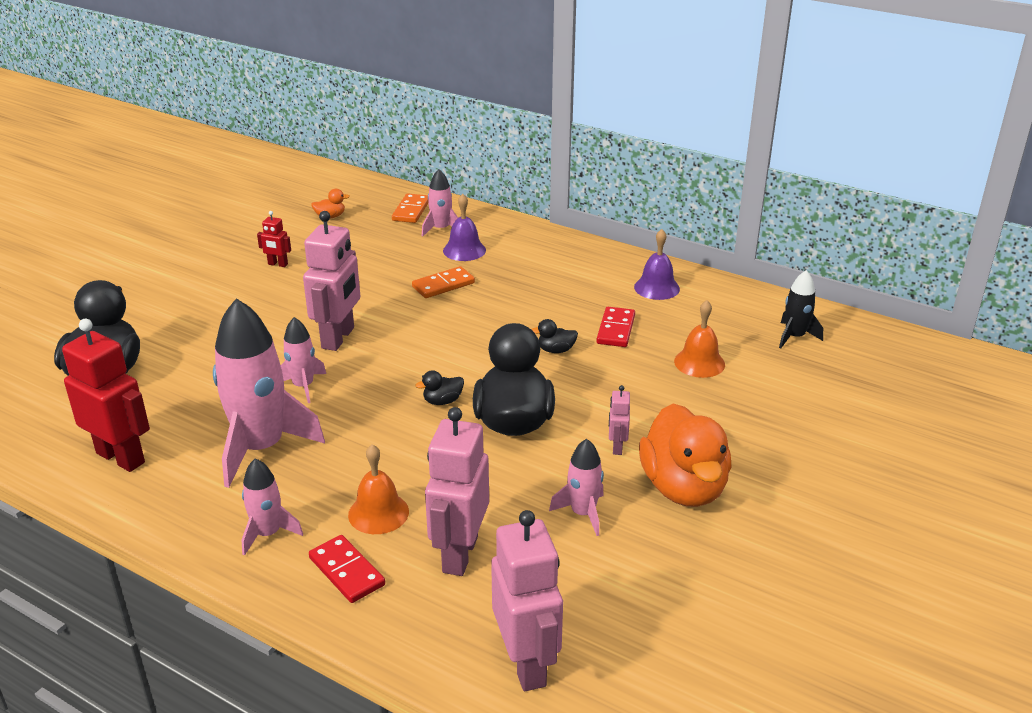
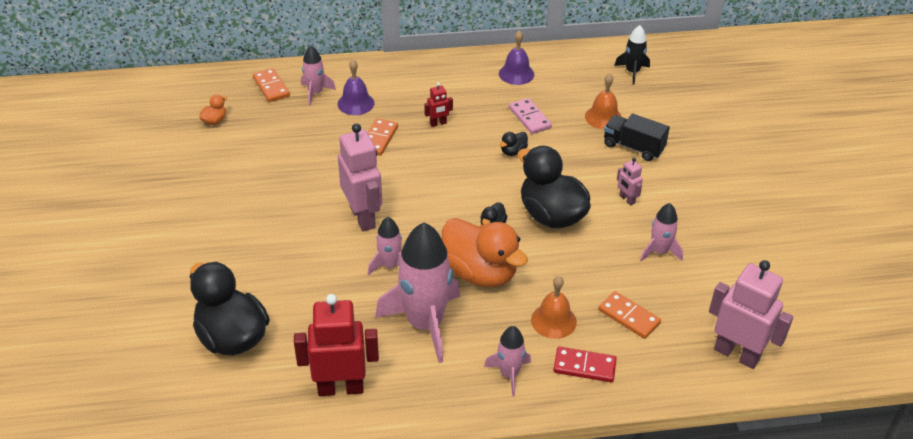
camera: 40 degrees left, 10 degrees up
(277, 264) = (232, 182): red robot -> red robot (438, 123)
(459, 554) = (629, 317): pink robot -> orange domino
(616, 329) = (530, 118): red domino -> pink domino
(683, 488) = (689, 205): orange duck -> orange duck (480, 273)
(695, 404) = (633, 147): none -> black truck

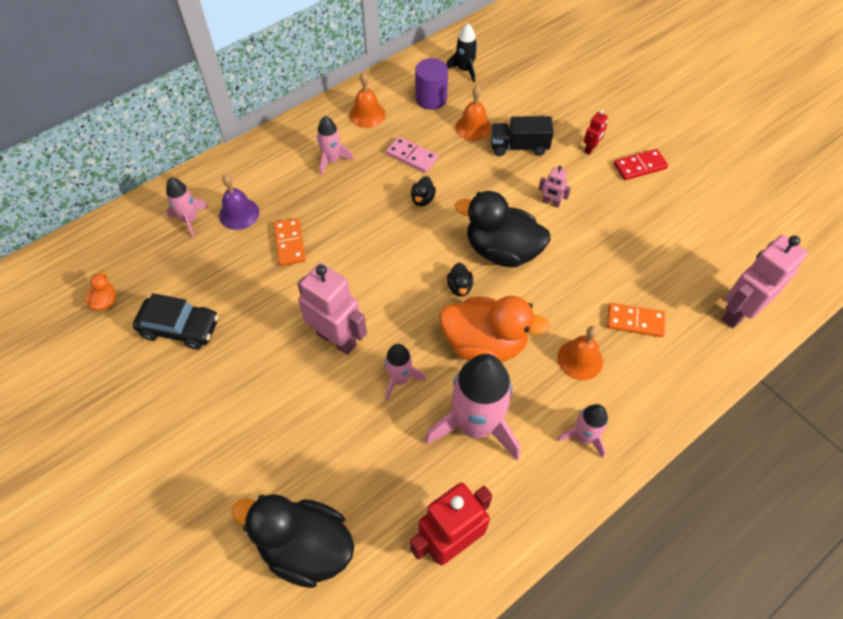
camera: 30 degrees left, 15 degrees up
(253, 160) = (180, 328): none -> black car
(271, 87) = (139, 233): orange domino -> none
(438, 123) = (334, 200): red robot -> red robot (590, 148)
(516, 74) = (367, 114): purple bell -> orange bell
(582, 82) = (431, 99): none -> purple cylinder
(584, 366) = (636, 392): red domino -> red domino (640, 166)
(659, 251) = (612, 243): pink rocket -> pink rocket (332, 160)
(736, 354) = (738, 312): pink robot -> pink robot turned 45 degrees counterclockwise

